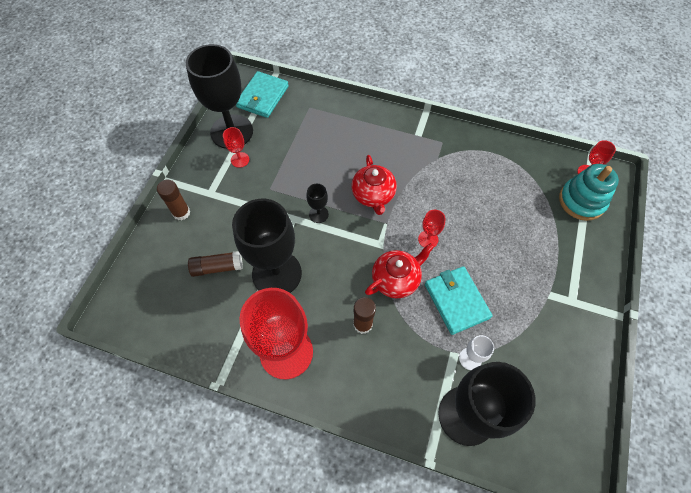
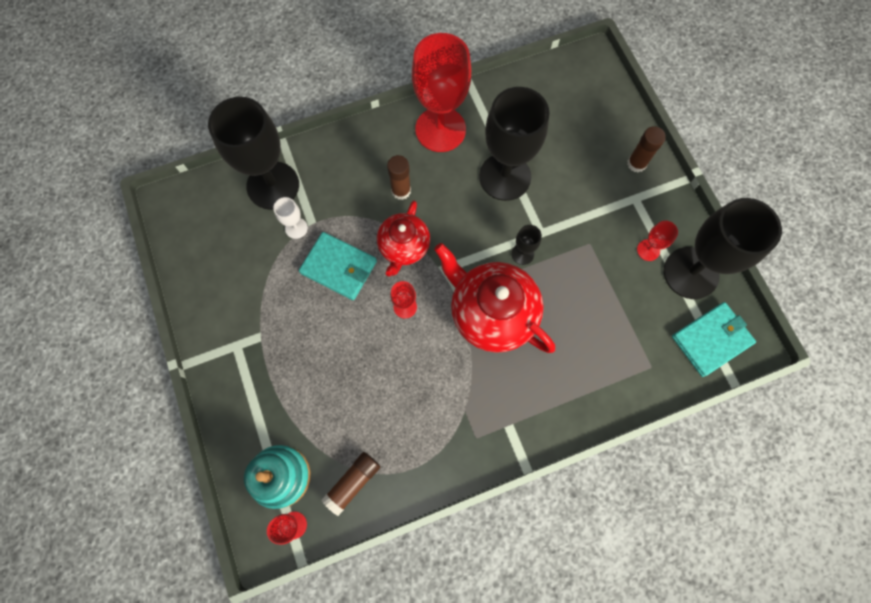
camera: 140 degrees right, 10 degrees up
(217, 267) = (556, 146): brown glue stick -> brown glue stick (353, 482)
(262, 97) = (711, 340): turquoise wallet -> turquoise wallet turned 75 degrees clockwise
(373, 195) = (491, 313): red teapot -> red teapot, size x1.62

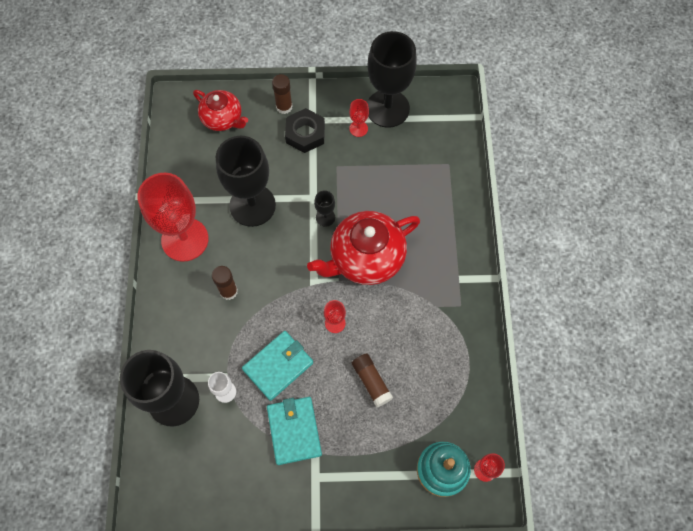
camera: 70 degrees left, 5 degrees down
(353, 482) = (465, 411): brown glue stick -> brown glue stick (371, 382)
(404, 247) = (281, 306): red teapot -> red teapot (223, 119)
(614, 197) = (305, 134): none -> black nut
(711, 340) = (442, 117): turquoise wallet -> turquoise wallet (294, 430)

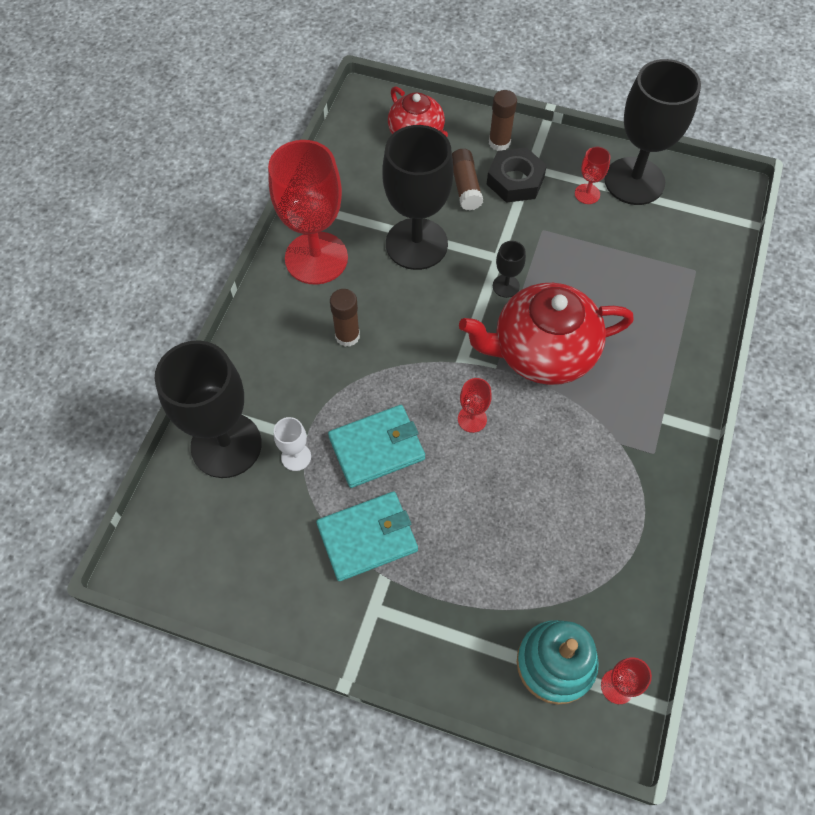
camera: 20 degrees right, 5 degrees down
(294, 430) = (367, 537): turquoise wallet -> turquoise wallet turned 60 degrees clockwise
(371, 382) = (495, 510): brown glue stick -> brown glue stick (465, 186)

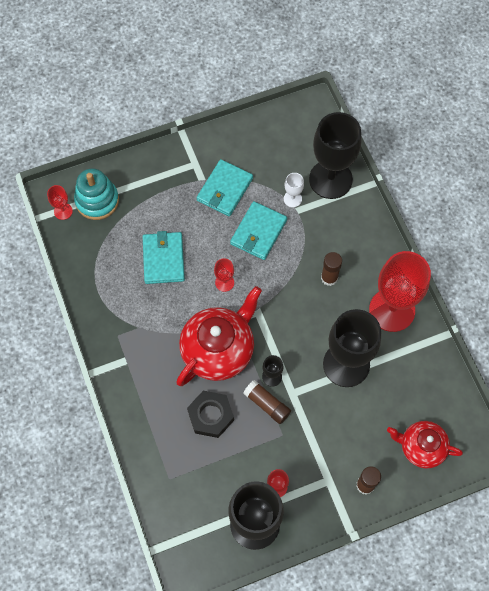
camera: 140 degrees right, 5 degrees up
(465, 186) = (355, 430): brown glue stick -> brown glue stick (267, 404)
(515, 180) = (329, 461): black nut -> black nut (210, 415)
(525, 505) = (163, 259): none -> turquoise wallet

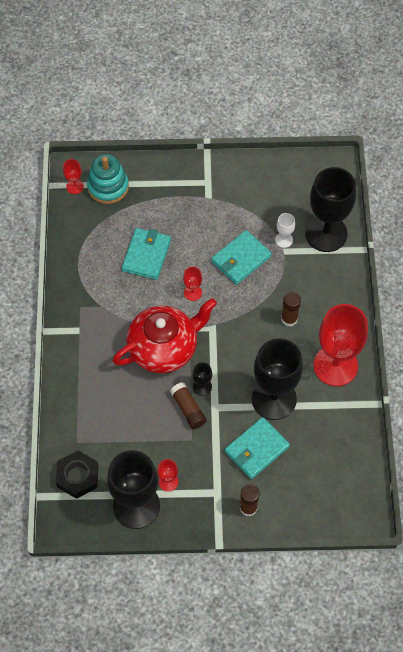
camera: 20 degrees right, 5 degrees down
(210, 415) = (134, 401): black nut -> black nut (77, 476)
(225, 189) = (225, 212): turquoise wallet -> turquoise wallet (256, 449)
(421, 447) = (313, 493): red teapot -> none

